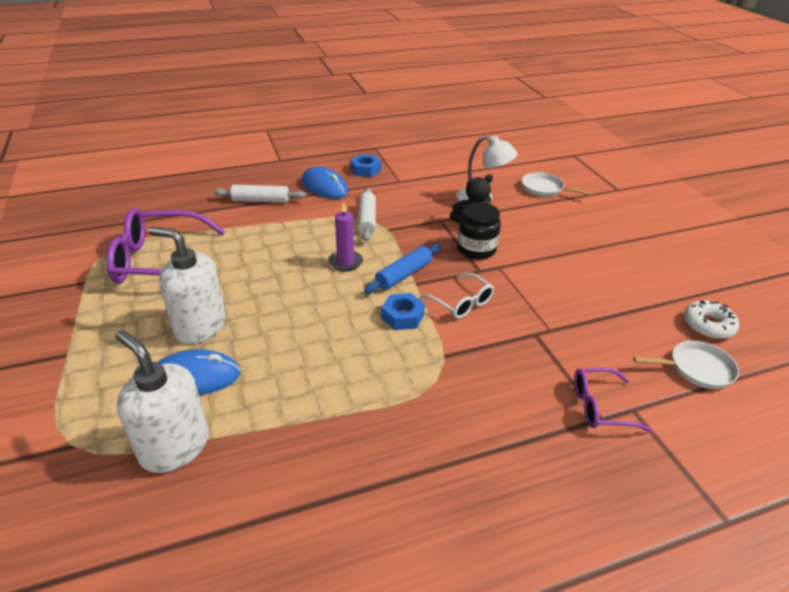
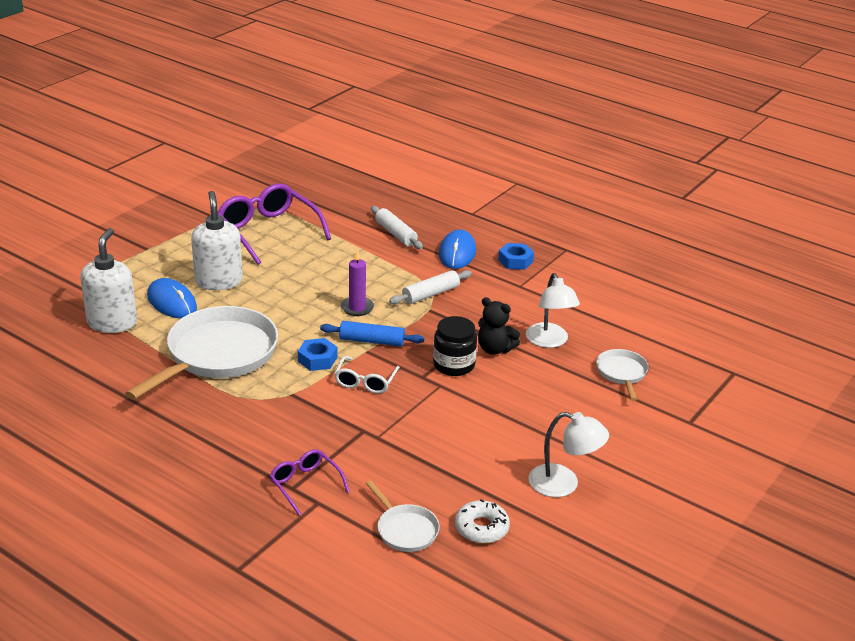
camera: 55 degrees right, 5 degrees down
(331, 381) = (217, 355): none -> white pan
(665, 264) = (564, 484): none -> white lamp

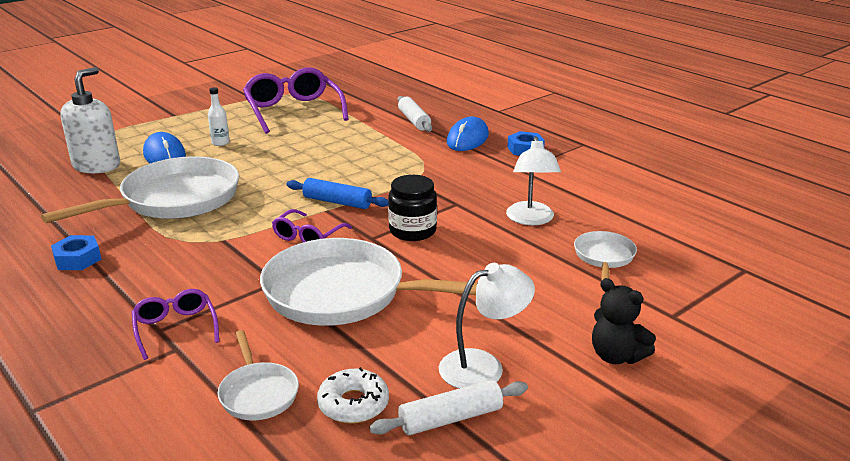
camera: 15 degrees right, 5 degrees down
(218, 281) = (220, 143): white soap dispenser -> white bottle
(317, 359) = (271, 212): blue nut -> blue nut (77, 259)
(357, 308) = (340, 174): purple candle -> none
(365, 382) = (308, 237): white glasses -> purple glasses
(426, 434) = (343, 293): none -> white pan
(430, 294) = (422, 169): white rolling pin -> white rolling pin (450, 418)
(495, 349) = (466, 221): black teddy bear -> black teddy bear (616, 356)
(564, 484) = (483, 366): white lamp -> white lamp turned 60 degrees counterclockwise

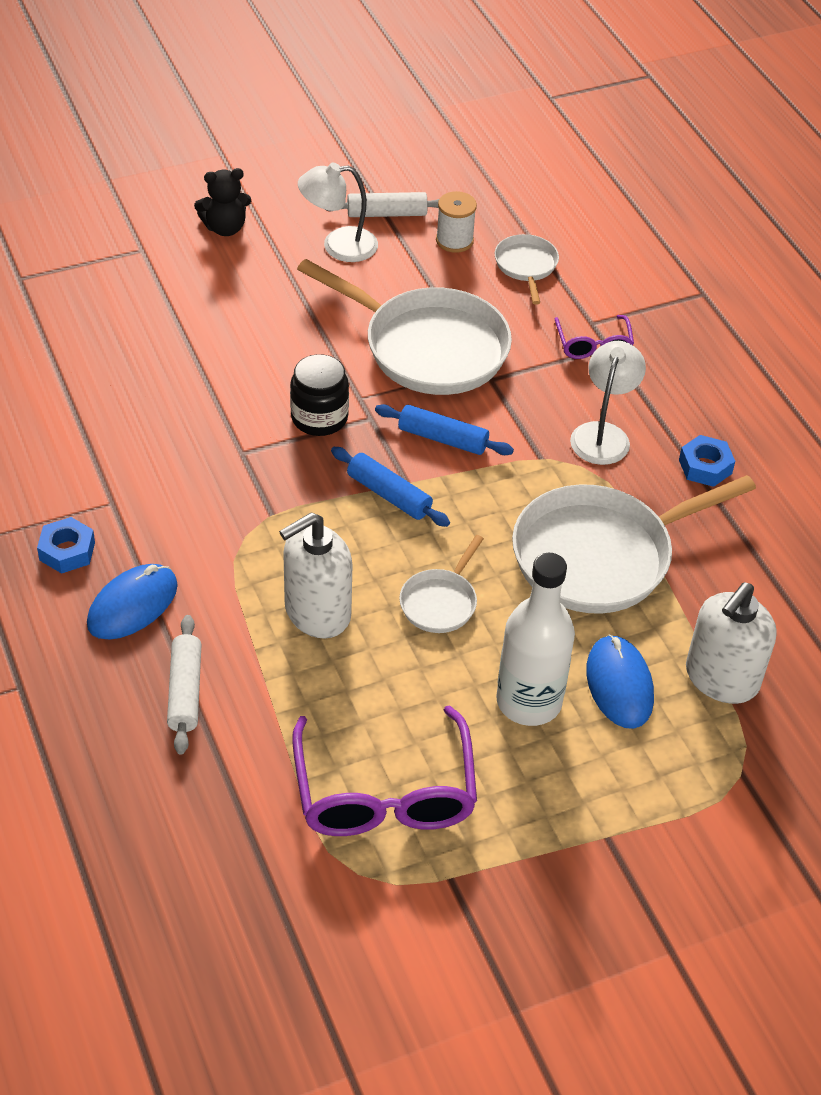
camera: 165 degrees left, 20 degrees up
(220, 143) = (529, 701): white bottle -> white bottle, size x2.20
(308, 237) = (442, 438): purple glasses -> blue rolling pin
(353, 404) = (454, 240): white donut -> white spool
(359, 151) = (317, 612): none -> white soap dispenser
(531, 219) = (173, 402): white lamp -> white lamp (603, 434)
(604, 257) = (141, 328): white pan -> white pan (440, 602)
(616, 356) = (225, 228): black teddy bear -> black teddy bear turned 105 degrees clockwise

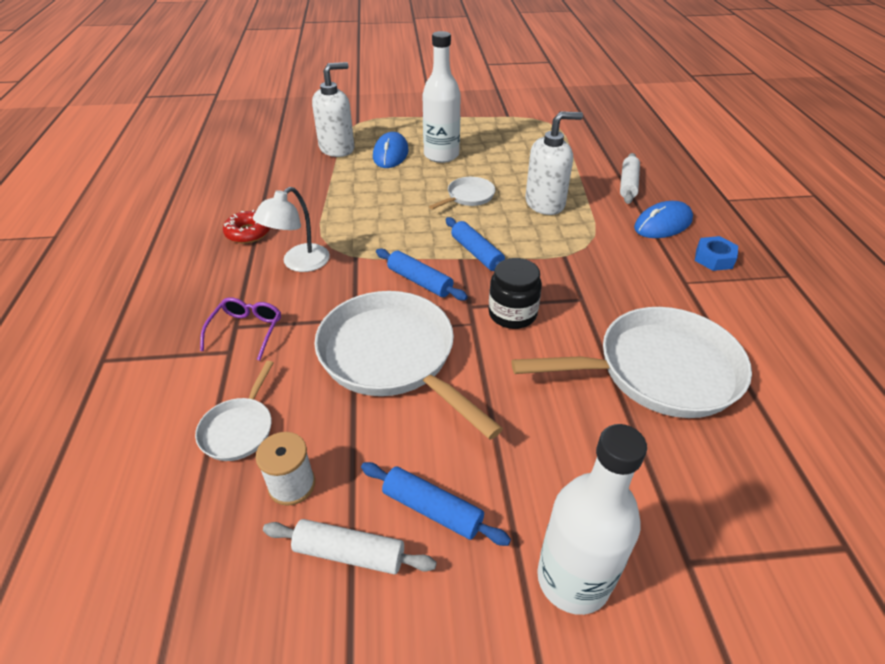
camera: 160 degrees left, 5 degrees down
(225, 228) = (573, 579): black teddy bear -> white bottle
(338, 246) = (432, 509): white lamp -> blue rolling pin
(384, 793) = (528, 139): purple glasses -> none
(601, 555) = (357, 201): white pan -> white pan (658, 371)
(705, 466) = (248, 233): blue nut -> red donut

